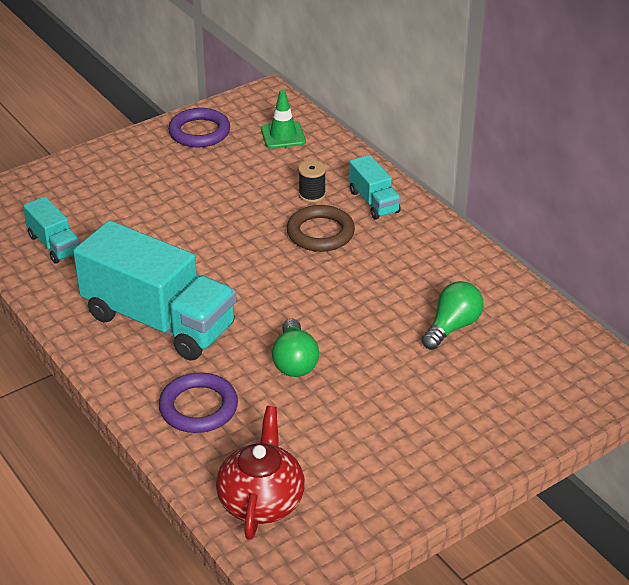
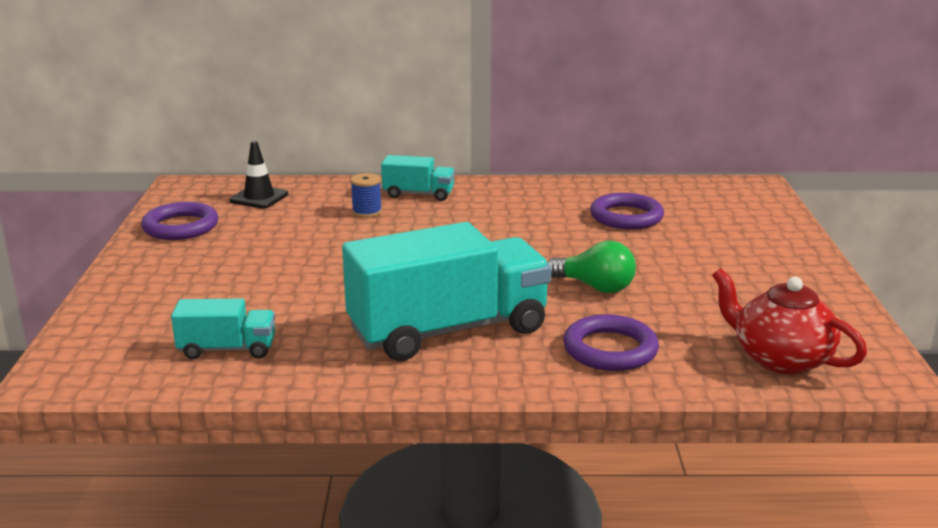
camera: 55 degrees left, 15 degrees down
(283, 135) = (259, 197): green traffic cone -> black traffic cone
(312, 194) = (367, 212): black spool -> blue spool
(320, 233) = (427, 224): brown ring -> none
(452, 327) = (626, 217): green light bulb -> purple ring

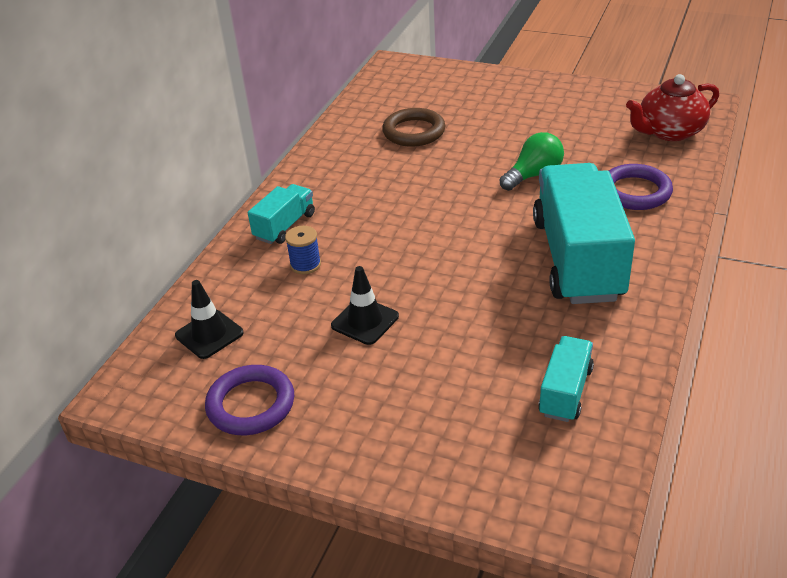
camera: 65 degrees left, 15 degrees up
(298, 248) = (365, 321): none -> black traffic cone
(626, 217) = (414, 132): purple ring -> brown ring

